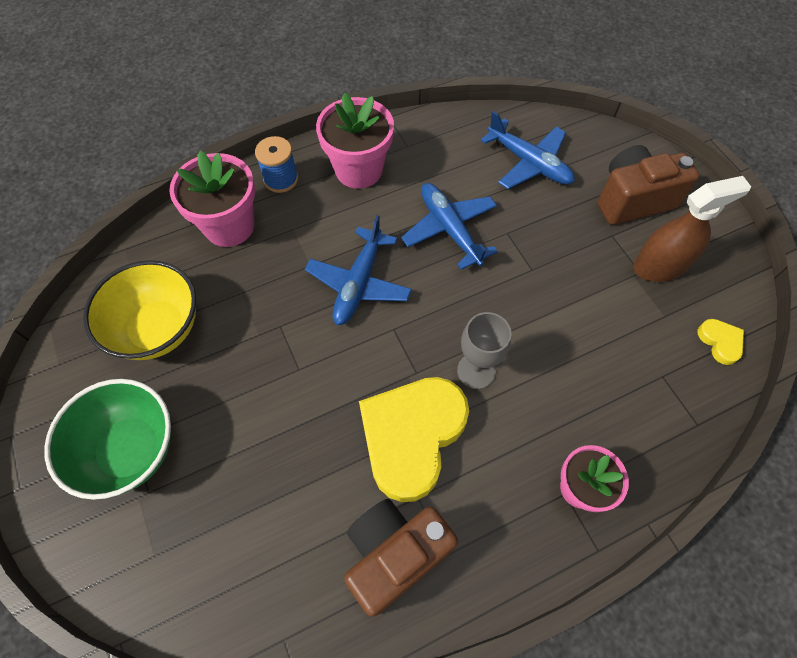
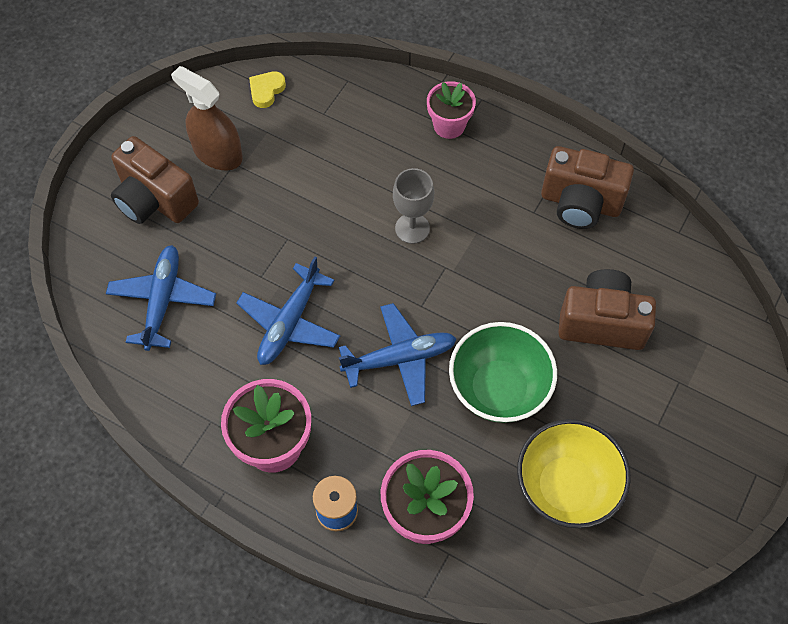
camera: 125 degrees left, 0 degrees up
(130, 450) = (666, 419): green bowl -> green bowl (498, 389)
(257, 468) = (602, 322): none -> brown camera
(412, 437) = (496, 240): yellow heart -> none

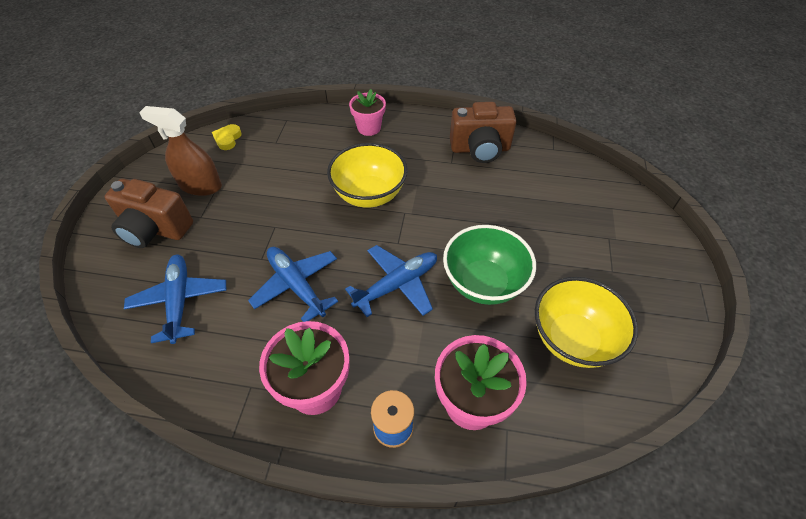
camera: 20 degrees left, 10 degrees down
(289, 323) = (296, 285): blue plane -> blue plane turned 135 degrees clockwise
(412, 228) = (369, 194): grey goblet -> yellow bowl
(602, 322) = (534, 216): brown camera -> none

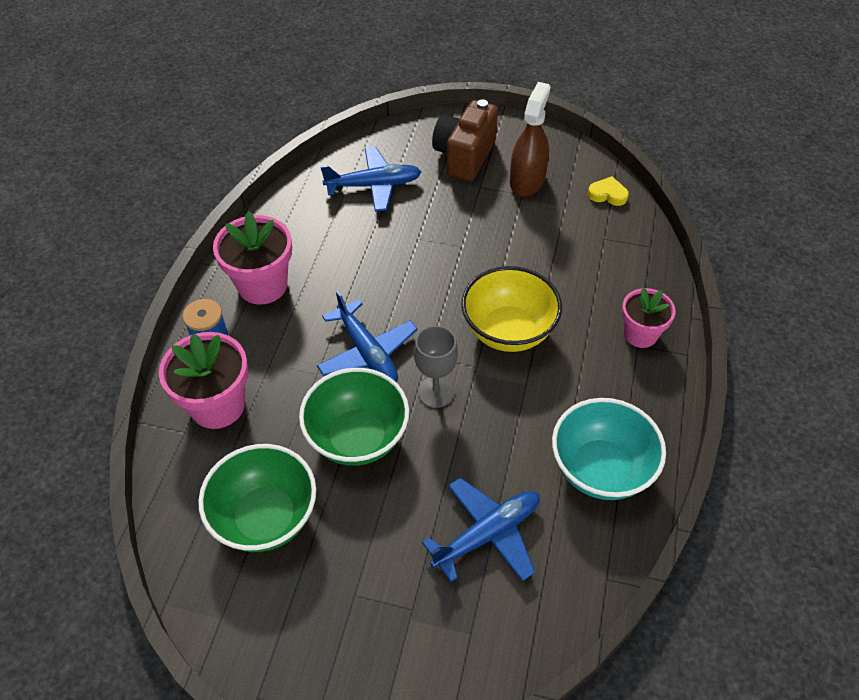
camera: 95 degrees right, 0 degrees up
(296, 285) = (379, 267): blue plane -> blue plane (487, 534)
(432, 235) = (435, 392): none -> grey goblet
(480, 149) = (601, 469): brown camera -> turquoise bowl
(573, 339) = (265, 517): yellow bowl -> green bowl

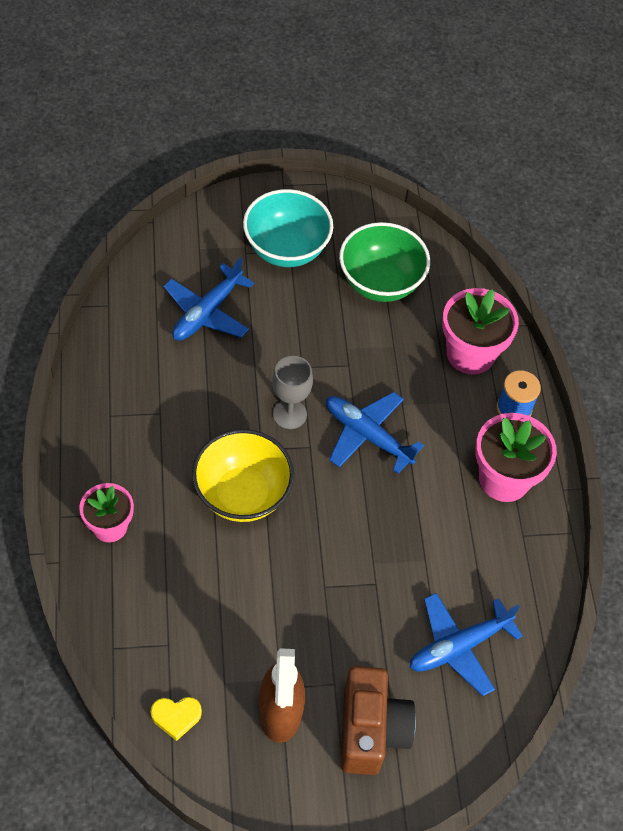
camera: 155 degrees right, 5 degrees up
(357, 437) = (339, 358): green bowl -> none
(601, 469) = (127, 384): turquoise bowl -> turquoise bowl (286, 249)

